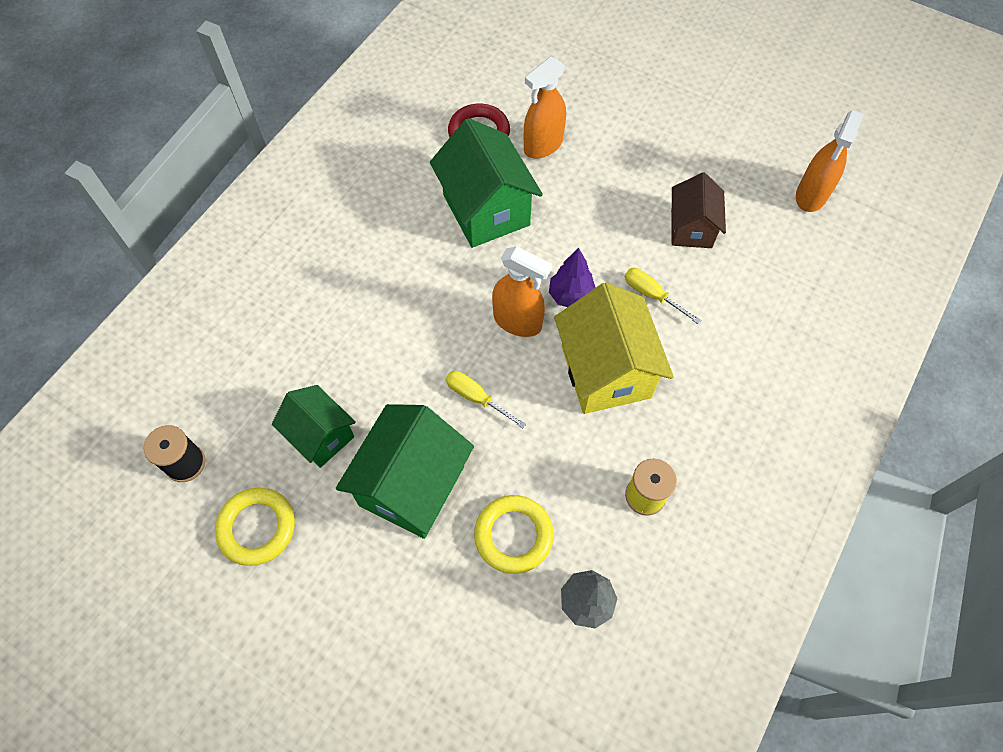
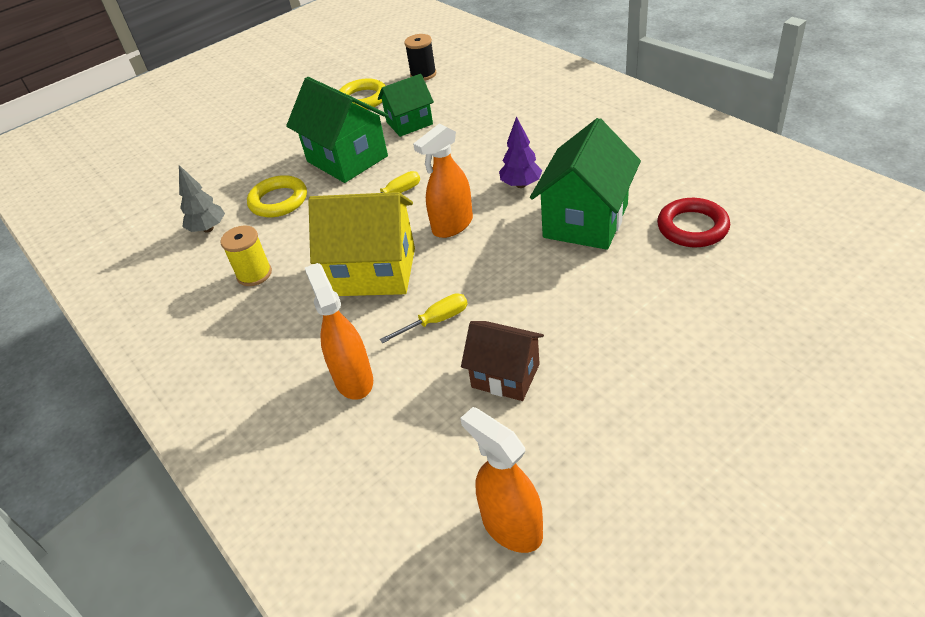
camera: 115 degrees right, 20 degrees down
(486, 210) = (585, 221): green house -> green house turned 60 degrees counterclockwise
(543, 145) = (664, 273): orange spray bottle -> orange spray bottle (353, 379)
(571, 296) = (462, 263): purple tree -> purple tree (521, 185)

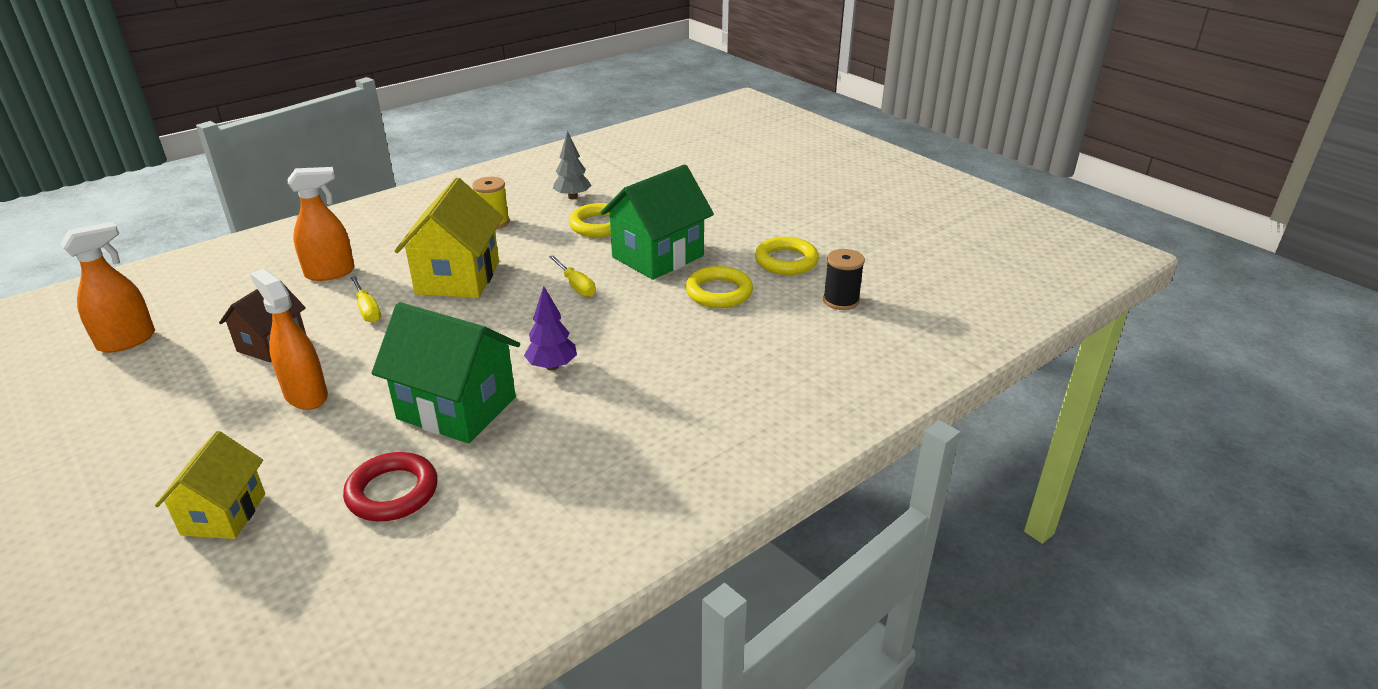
camera: 85 degrees right, 10 degrees down
(409, 123) = (719, 292): green house -> yellow ring
(452, 225) = (502, 319): orange spray bottle -> orange spray bottle (305, 395)
(752, 310) = (224, 514): none -> yellow house

